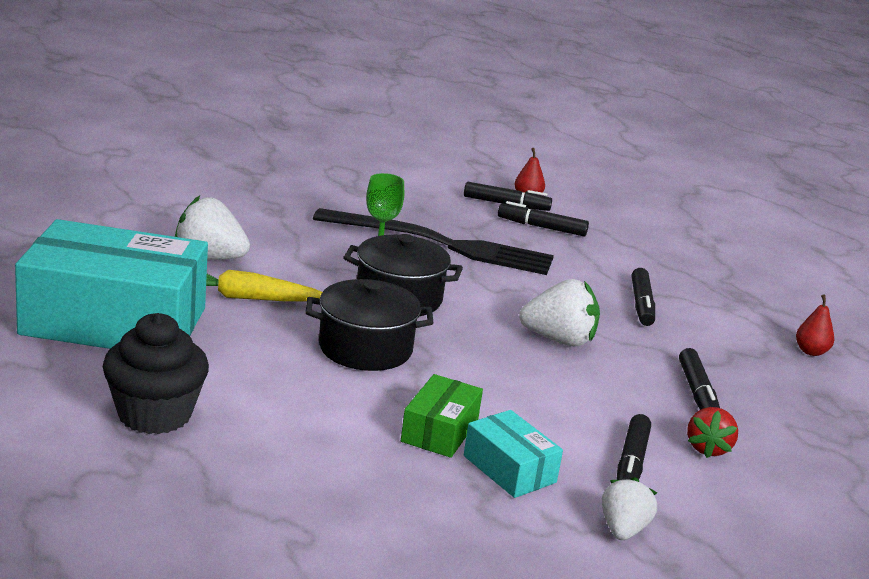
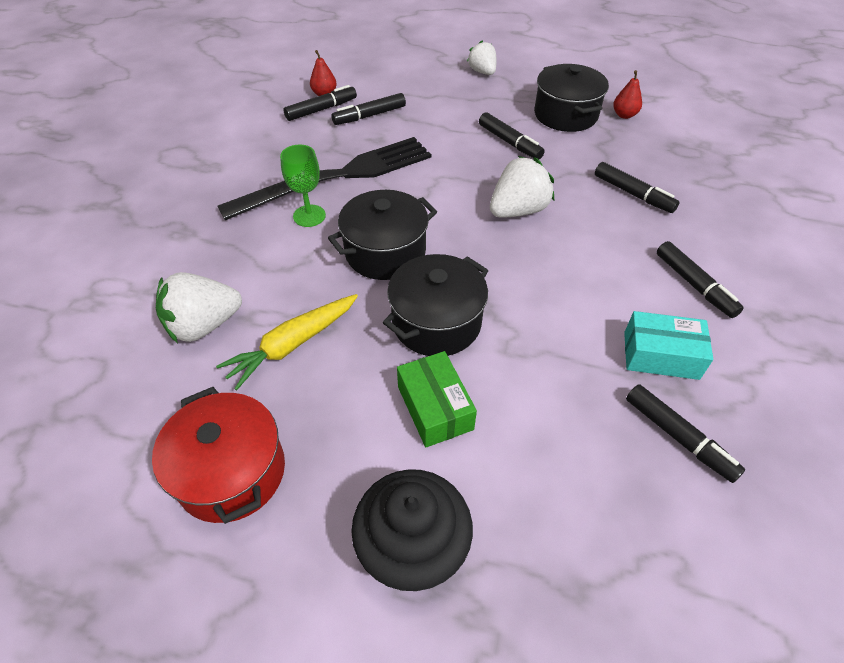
camera: 40 degrees left, 25 degrees up
(114, 321) = (231, 472): turquoise box -> red pot
(431, 504) = (678, 437): none -> black marker
(439, 431) = (584, 360): green box -> green box (435, 408)
(623, 529) = (771, 347): white strawberry -> white strawberry (482, 72)
(708, 448) = (700, 236): red strawberry -> none
(742, 319) = (565, 115): none -> black pot

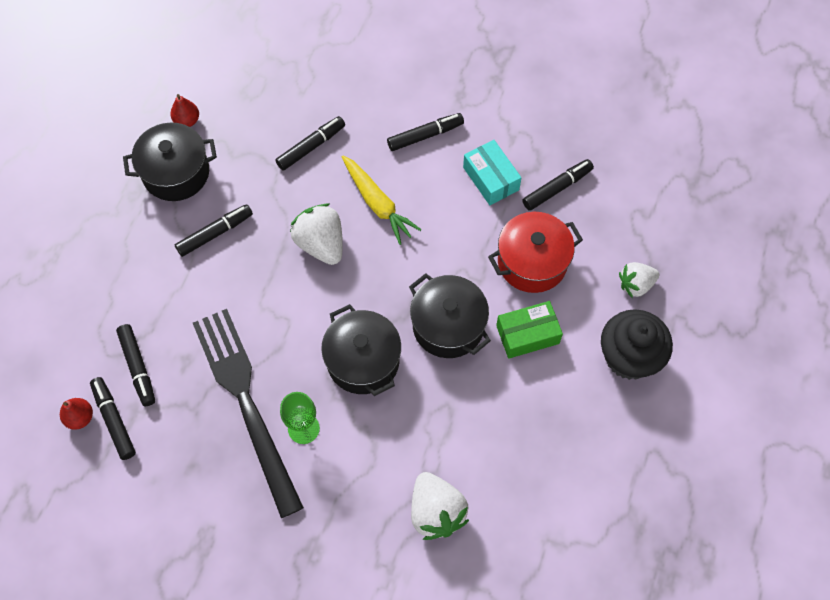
camera: 85 degrees left, 15 degrees up
(231, 472) = (574, 473): red pot -> red pot (532, 262)
(292, 345) = (463, 437): yellow carrot -> yellow carrot (377, 203)
(482, 72) = (70, 239): white strawberry -> white strawberry (636, 285)
(660, 355) = (491, 178): turquoise box -> turquoise box turned 45 degrees counterclockwise

